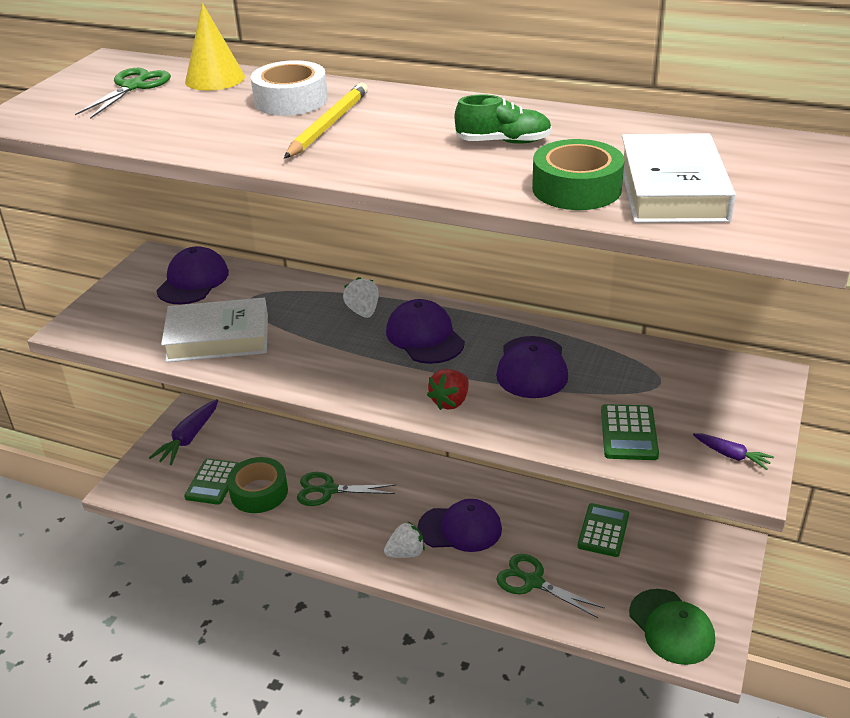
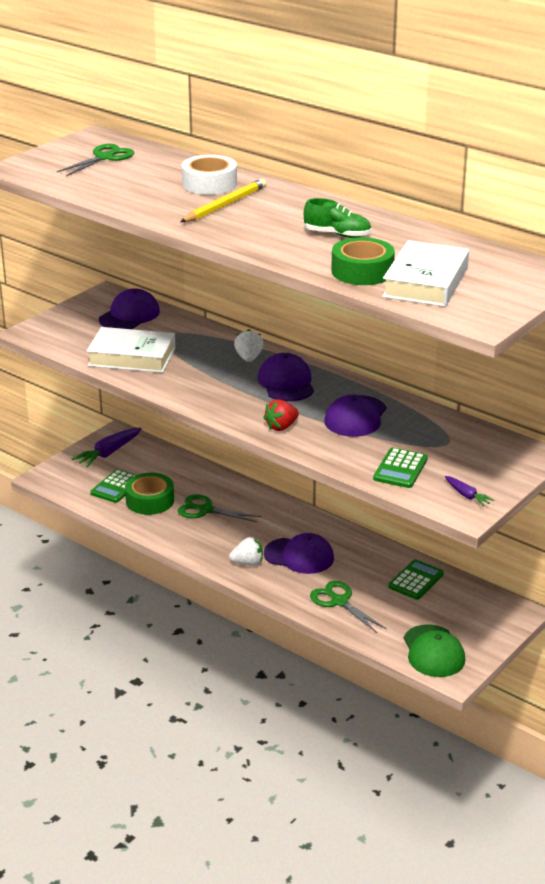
camera: 15 degrees right, 5 degrees down
(215, 79) = (164, 160): yellow cone -> none

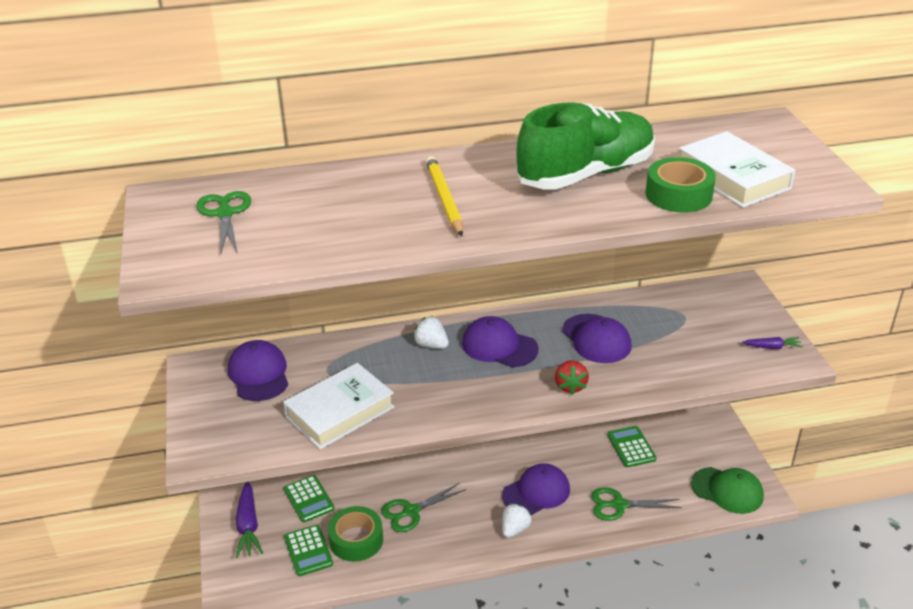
camera: 50 degrees left, 5 degrees up
(209, 184) = (382, 187): white tape -> none
(337, 234) = (586, 174): green shoe -> green shoe, size x2.16
(400, 469) = (702, 358): green calculator -> green calculator (309, 499)

